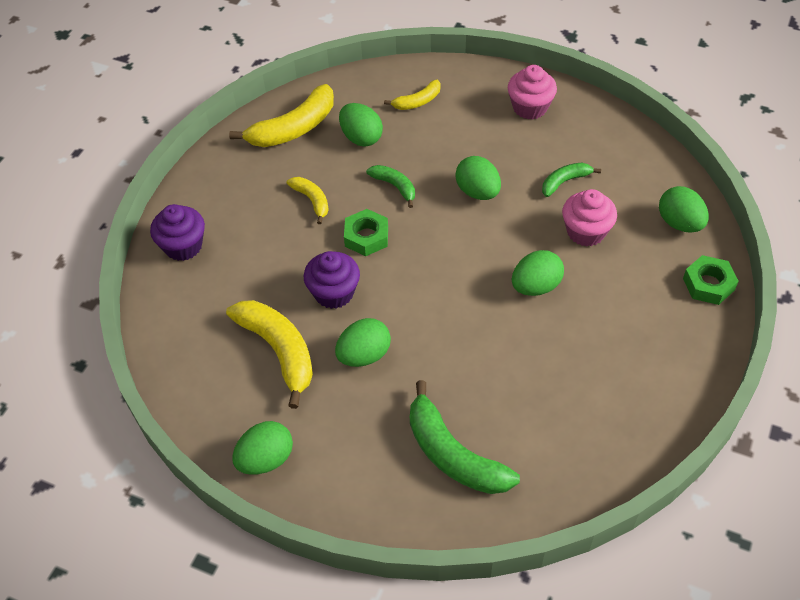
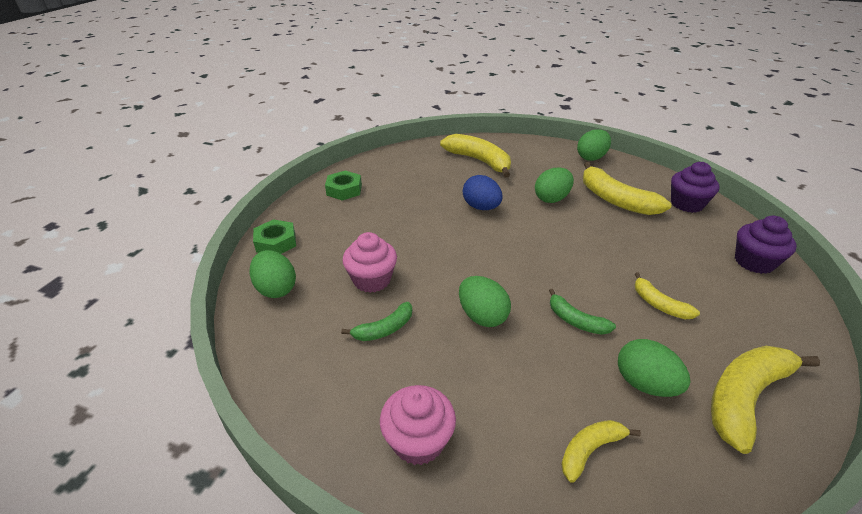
camera: 175 degrees right, 15 degrees down
(334, 293) = (593, 232): purple cupcake -> purple cupcake (686, 204)
(366, 237) = (585, 272): green nut -> green nut (344, 190)
(453, 454) = (479, 161): green banana -> yellow banana
(462, 340) = (481, 207): none -> blue egg
(535, 286) = (424, 238): green egg -> none

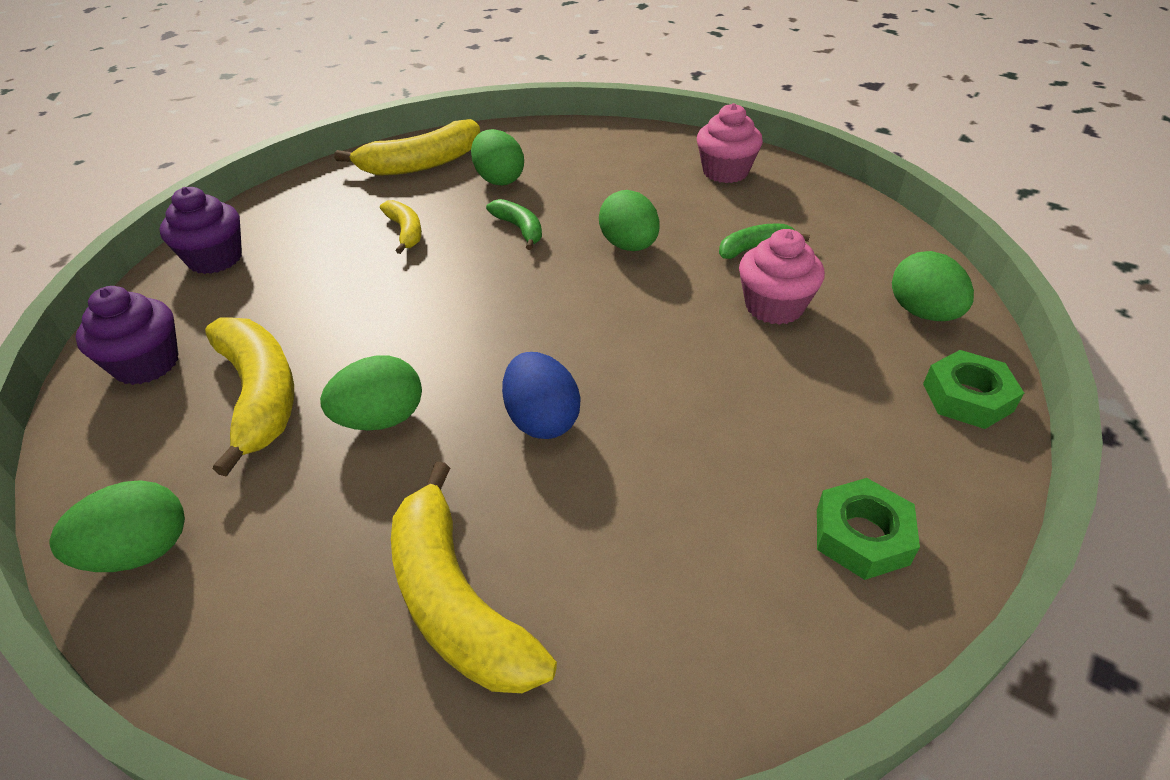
camera: 165 degrees left, 5 degrees up
(590, 450) = (583, 154): yellow banana -> none

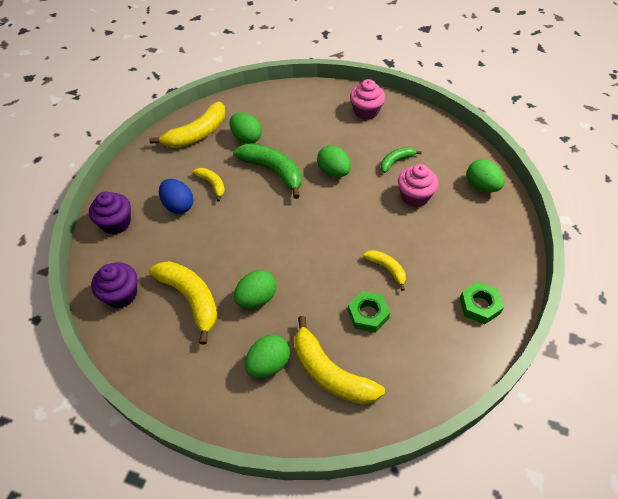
camera: 15 degrees left, 10 degrees up
(140, 552) = (183, 387): green egg -> green egg (268, 364)
(520, 229) = (273, 171): green banana -> green banana, size x1.84
(542, 420) = (331, 282): blue egg -> blue egg (178, 205)
(669, 420) = (387, 269): none -> yellow banana
(967, 397) = (508, 229): green nut -> green nut (368, 314)

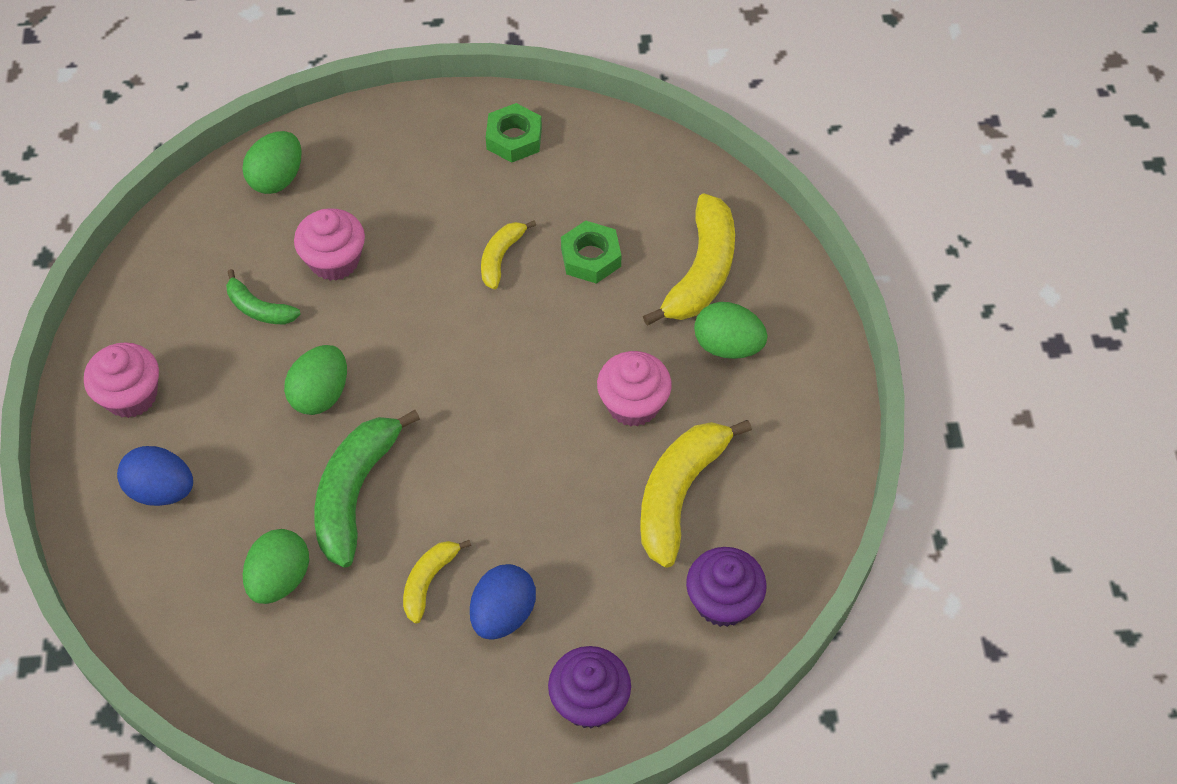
camera: 115 degrees left, 5 degrees up
(197, 134) = (300, 681): yellow banana -> none
(257, 298) = (633, 404): green egg -> pink cupcake
(312, 112) = (162, 490): none -> blue egg

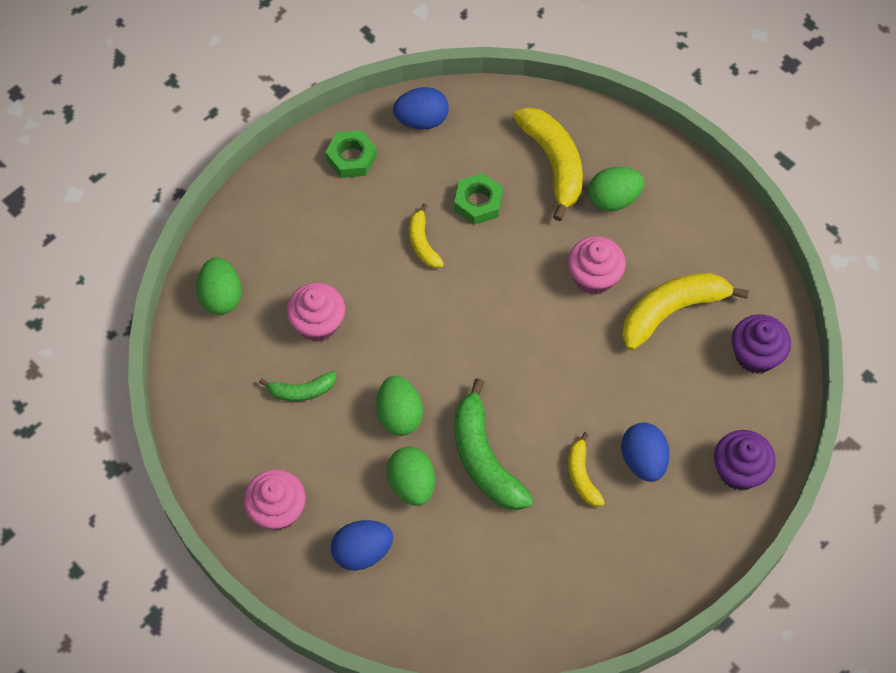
camera: 40 degrees left, 5 degrees up
(280, 578) = (493, 545): green egg -> green egg (412, 484)
(613, 148) = (421, 120): none -> blue egg
(679, 493) = (672, 311): yellow banana -> yellow banana turned 75 degrees clockwise

